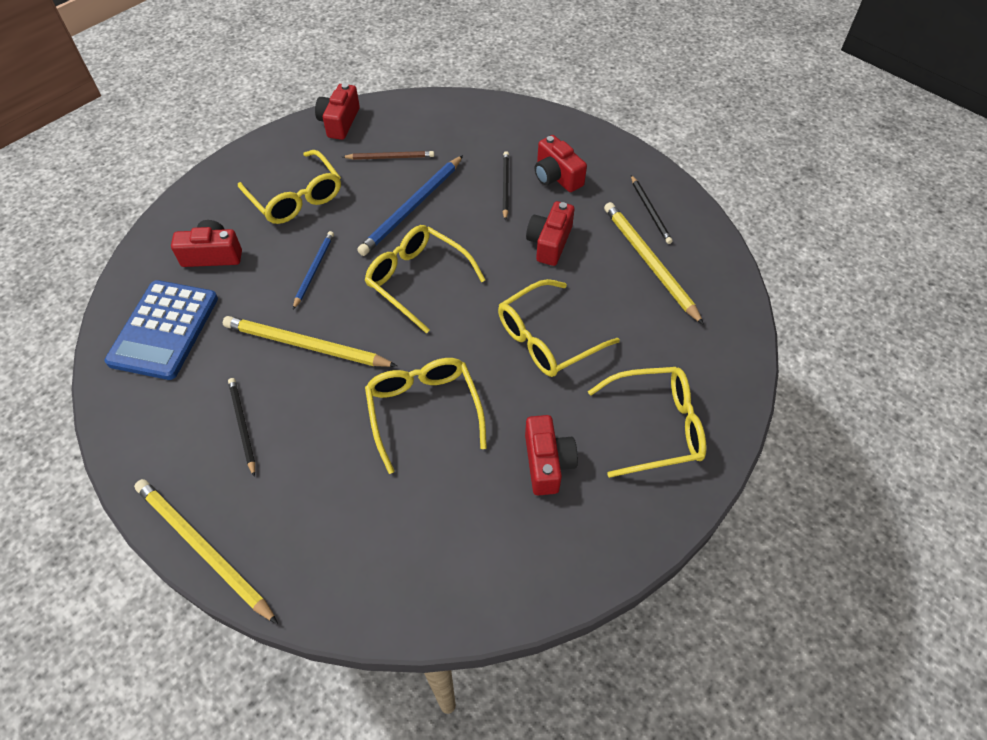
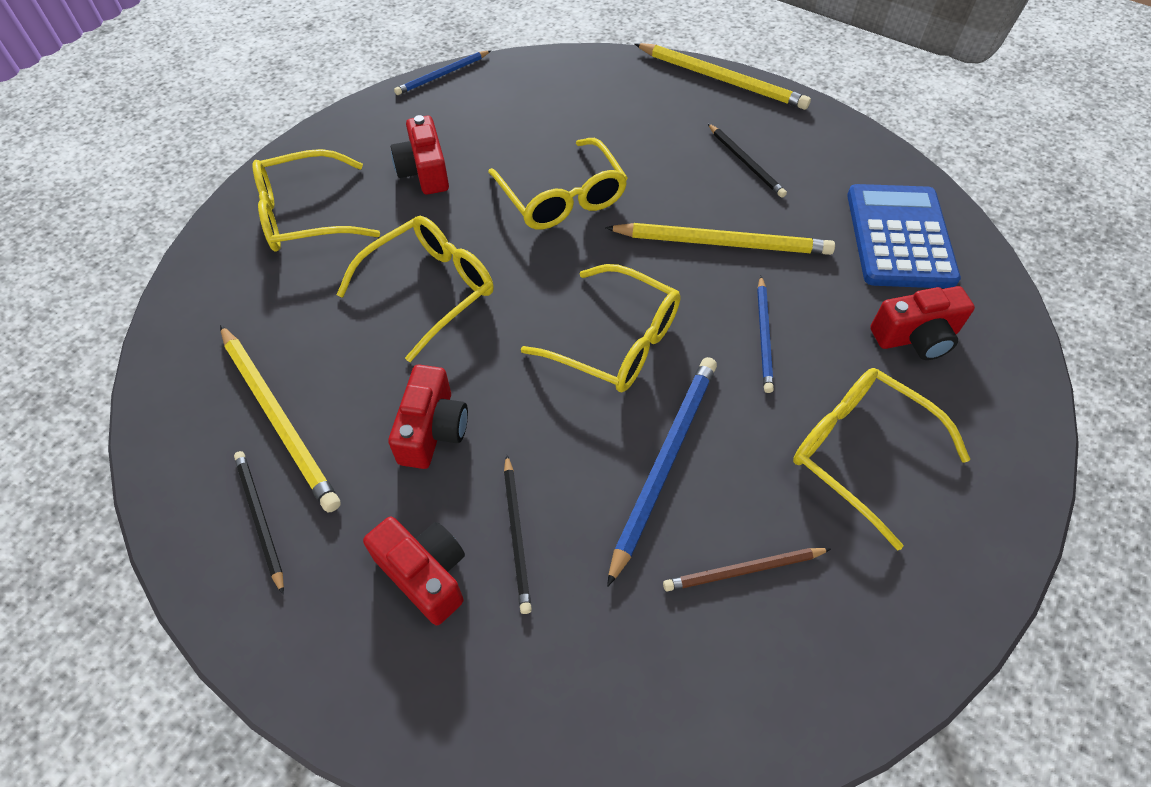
camera: 170 degrees right, 0 degrees up
(339, 122) = (884, 653): red camera -> none
(520, 614) = (442, 75): none -> blue pencil

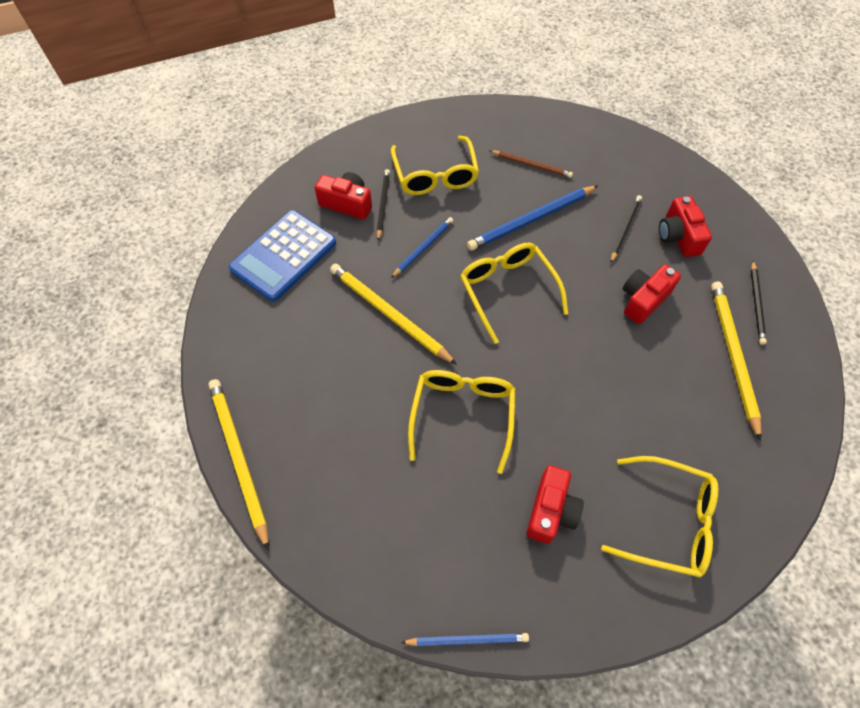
camera: 145 degrees left, 5 degrees up
(430, 289) = (601, 392): yellow glasses -> none
(746, 162) = (310, 364): black pencil -> black pencil (383, 204)

